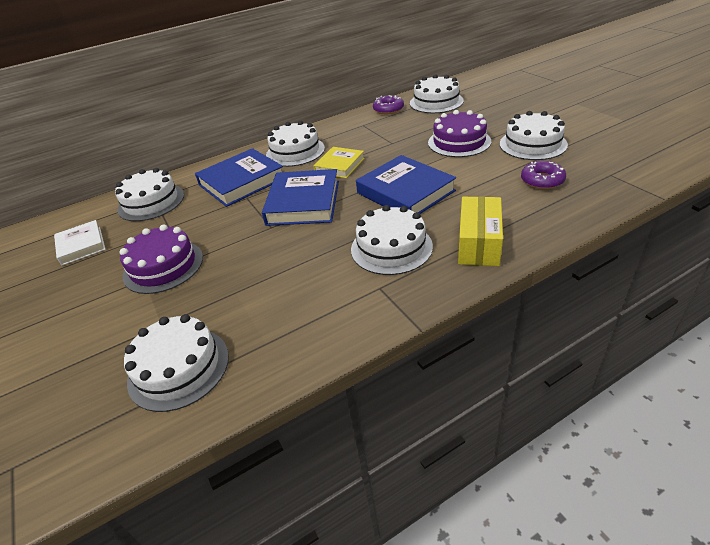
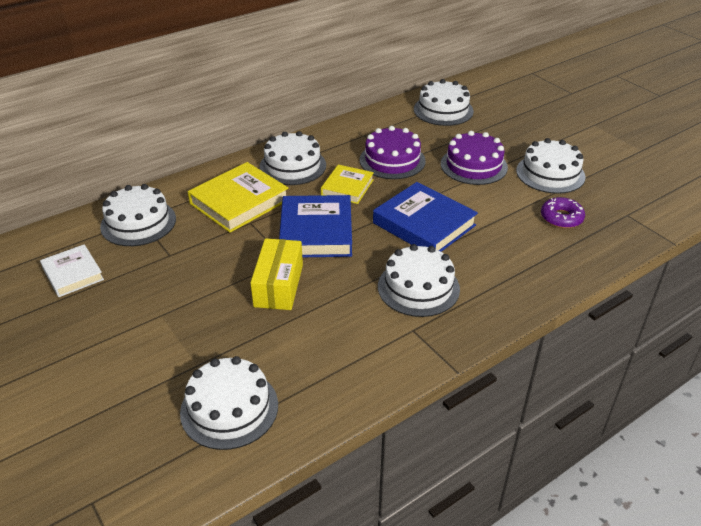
camera: 10 degrees left, 0 degrees up
(163, 266) = (178, 301): purple cake -> purple cake (392, 160)
(242, 182) = (239, 202): blue book -> yellow book
(388, 109) = (390, 116): purple donut -> none
(478, 243) = (504, 285): yellow box -> yellow box (278, 285)

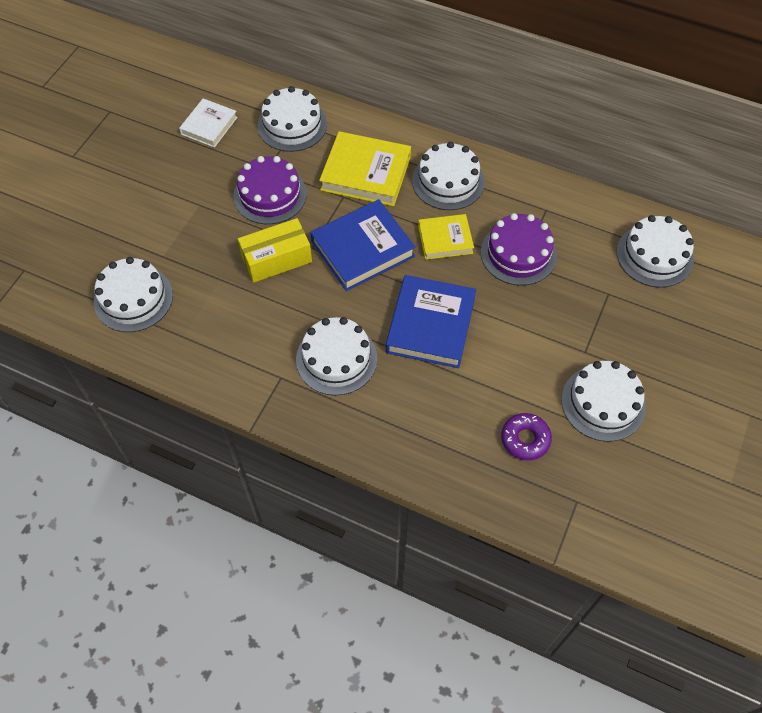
camera: 60 degrees right, 20 degrees up
(473, 165) = (563, 327): purple cake -> purple cake (270, 195)

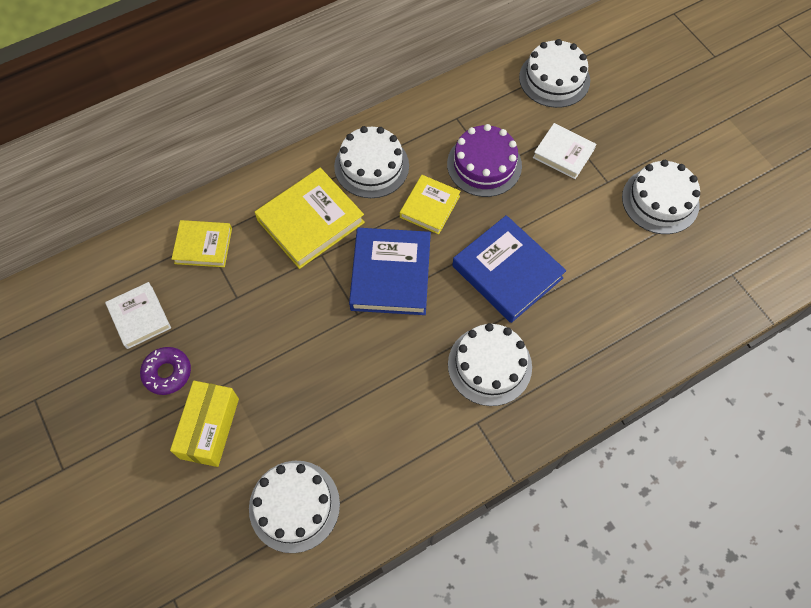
camera: 55 degrees left, 5 degrees up
(270, 195) = (269, 313): purple cake -> none
(276, 259) = (347, 350): yellow box -> yellow box (209, 428)
(292, 125) = (203, 246): white cake -> yellow book
(525, 439) = (658, 274): purple donut -> purple donut (167, 373)
(583, 303) = (563, 153): none -> white book

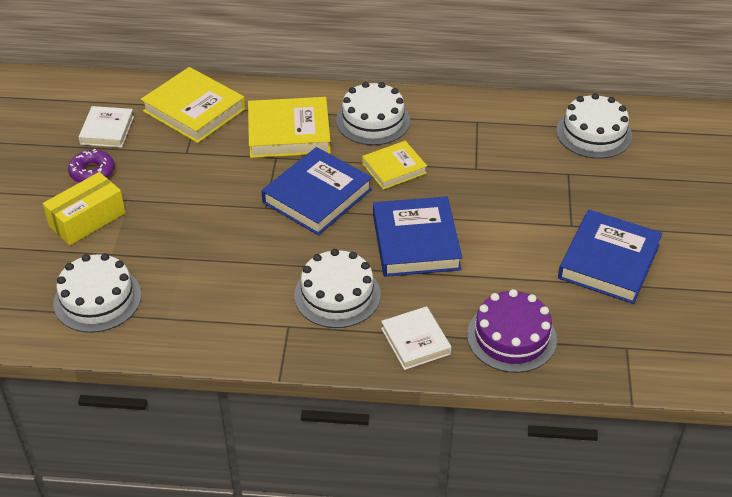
camera: 35 degrees right, 20 degrees down
(203, 246) = (194, 110): yellow book -> yellow book, size x1.63
(484, 165) = (469, 162): purple cake -> purple cake (511, 337)
(563, 153) = (549, 187): white book -> white book (415, 341)
(660, 200) = (609, 261): white cake -> blue book

